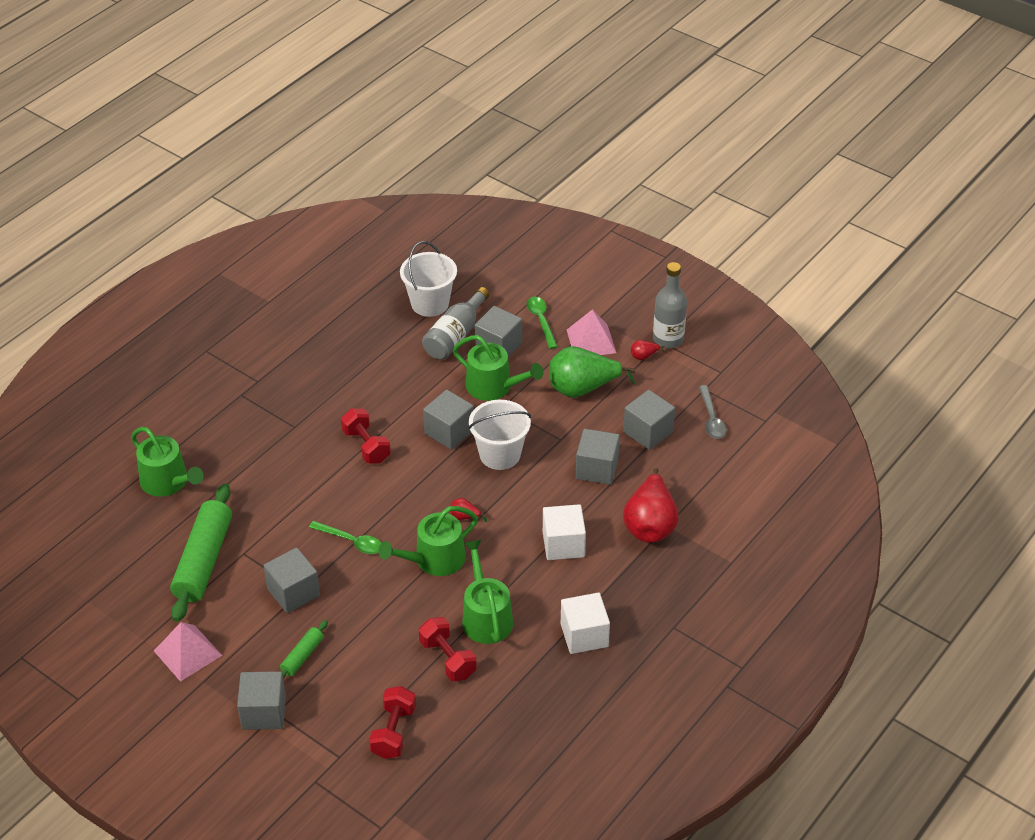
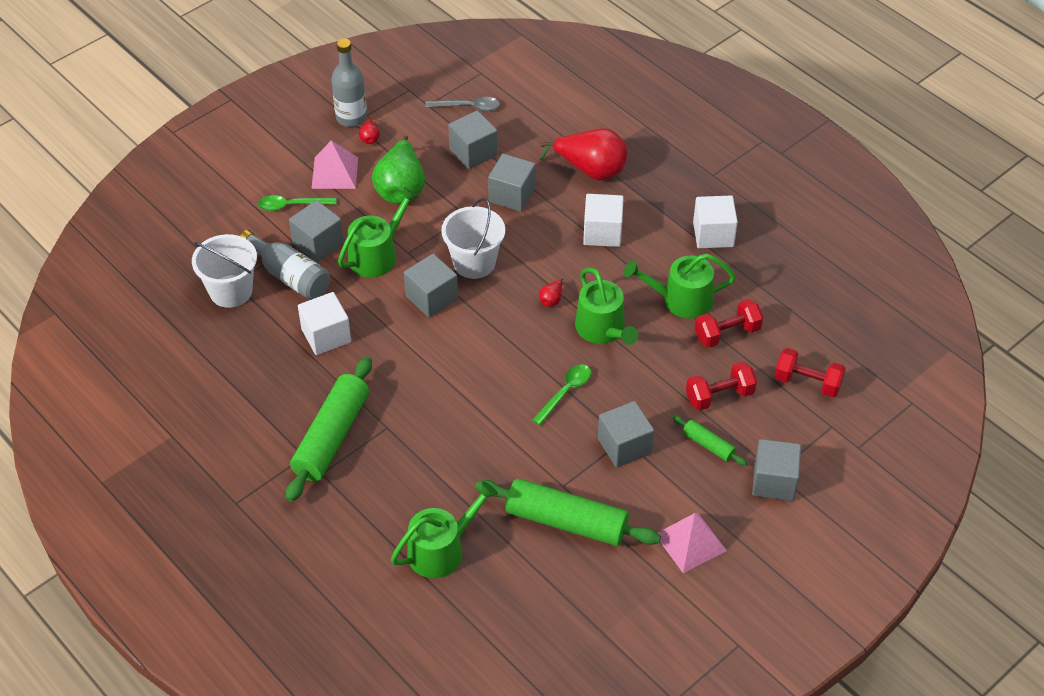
camera: 80 degrees left, 5 degrees up
(279, 394) = (331, 437): none -> green rolling pin
(366, 446) = (433, 367): red dumbbell -> red dumbbell (719, 396)
(390, 371) = (326, 336): none -> white cube

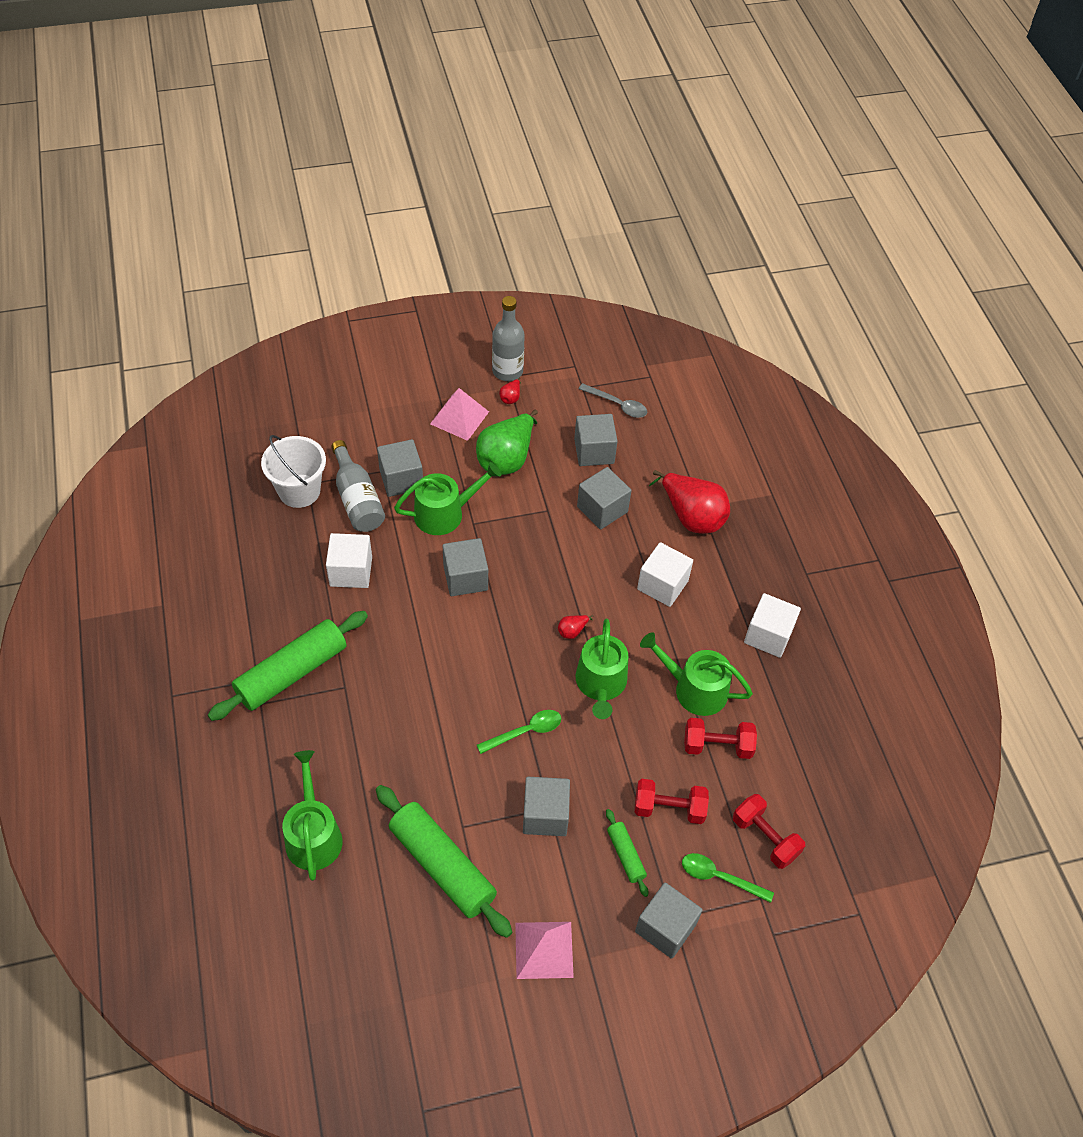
camera: 25 degrees right, 5 degrees up
(291, 205) = (402, 432): green spoon -> green spoon (719, 877)
(441, 550) = (313, 835): green watering can -> green watering can turned 90 degrees counterclockwise
(474, 263) = (525, 561): white bucket -> none

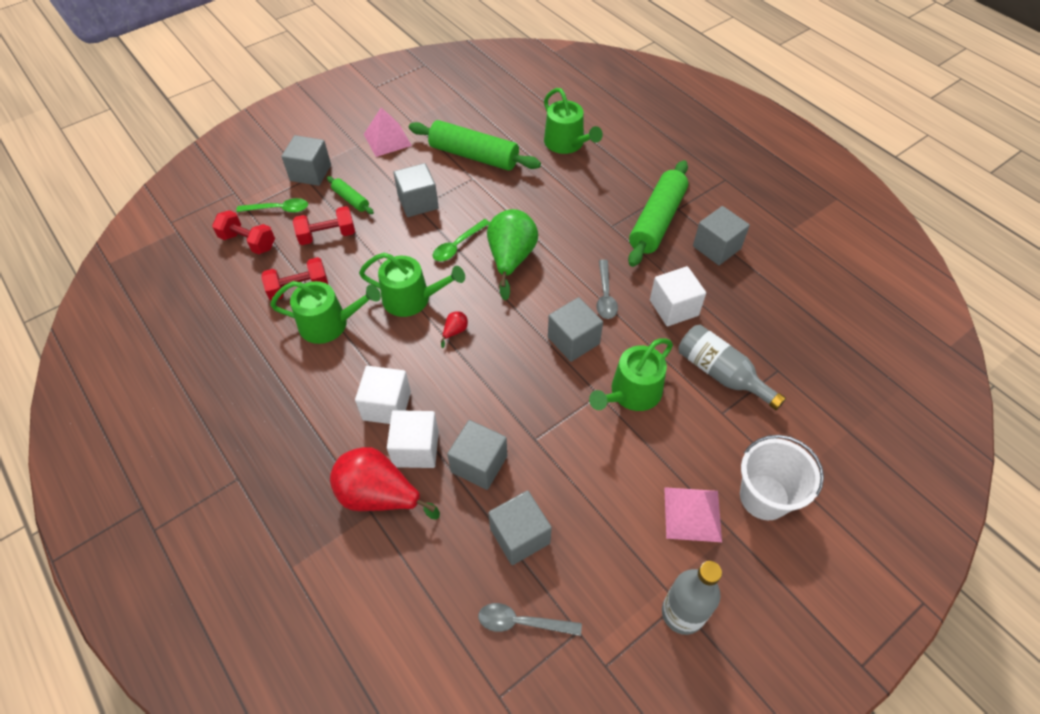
camera: 160 degrees right, 0 degrees up
(299, 491) = (778, 360): white bucket -> white bucket (764, 497)
(401, 479) = (697, 411): grey cube -> grey cube (716, 247)
(406, 610) = (605, 295): none -> grey spoon
(507, 458) = (609, 482): green pear -> green pear (511, 259)
(511, 398) = (654, 571): red pear -> none
(601, 684) = (412, 299): green watering can -> green watering can turned 120 degrees clockwise
(768, 635) = (269, 396): white cube -> white cube (416, 449)

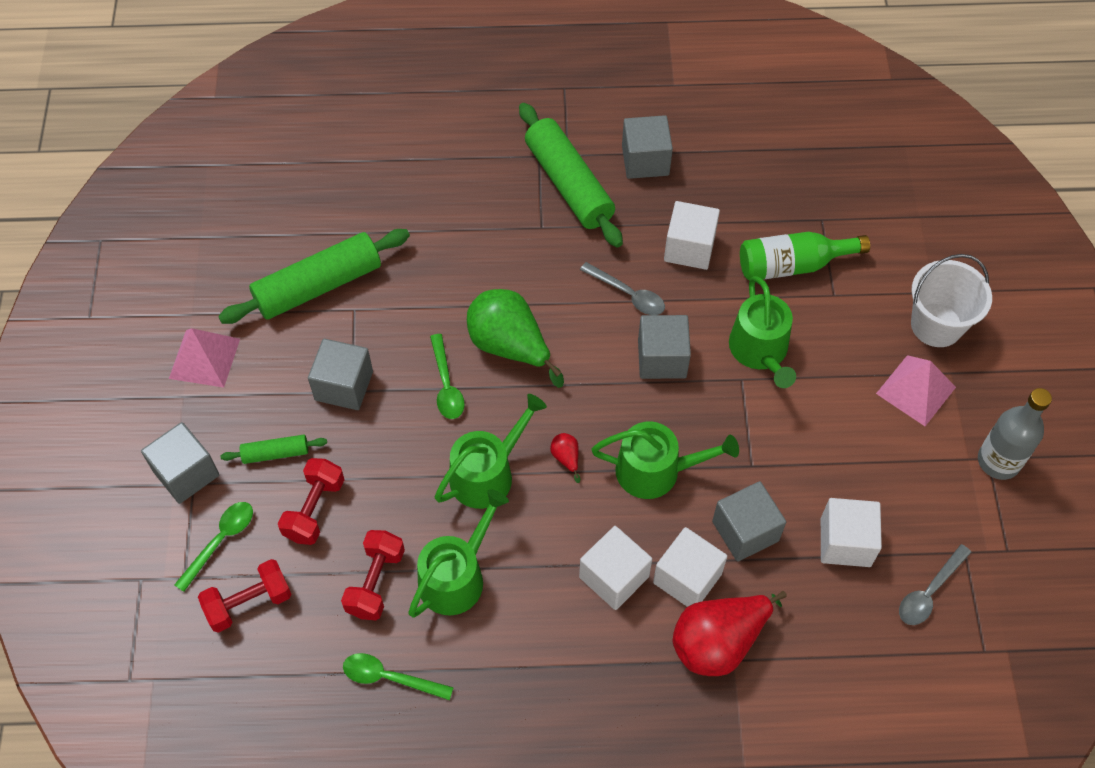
camera: 55 degrees left, 5 degrees up
(240, 330) = (390, 678): none -> green spoon
(520, 536) = (845, 542): grey cube -> white cube
(567, 143) = (383, 186): green watering can -> green watering can (656, 471)
(721, 374) = (792, 265): grey bottle -> green bottle

